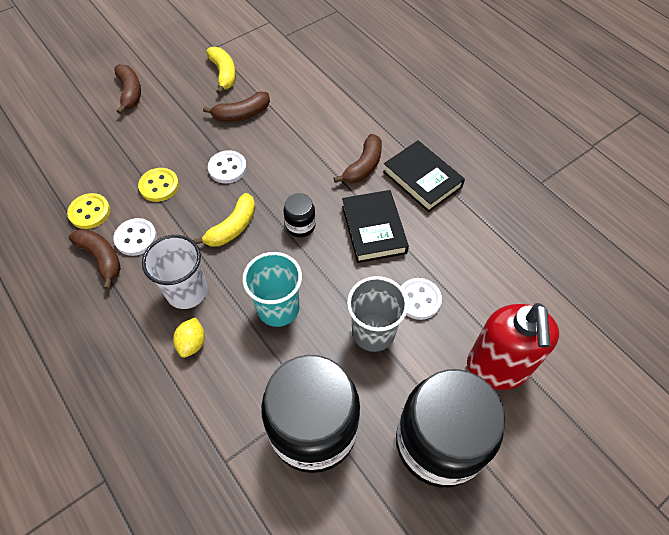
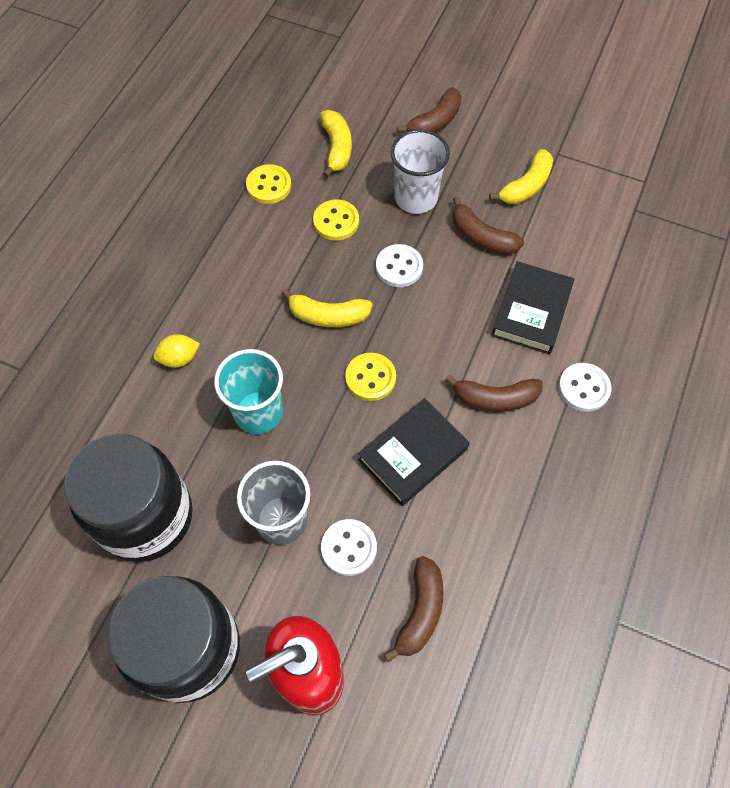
camera: 60 degrees right, 5 degrees up
(97, 156) = (336, 148): none -> yellow banana
(101, 258) = (225, 228): brown banana -> brown banana (420, 611)
(136, 238) = (264, 241): white button -> white button (583, 388)
(187, 291) = (231, 320): white cup -> white cup (416, 198)
(300, 226) = (370, 378): black jar -> yellow button
(422, 179) = (520, 473): black book -> black book (531, 311)

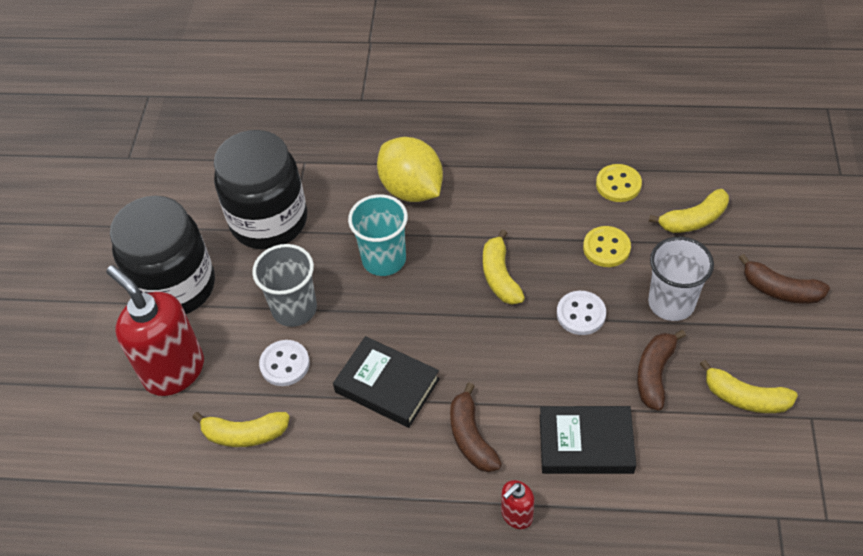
camera: 75 degrees right, 10 degrees down
(179, 358) = (411, 189): yellow lemon -> yellow lemon, size x2.10
(370, 378) = (450, 329): yellow button -> none
(420, 611) = (245, 434): brown banana -> yellow banana
(583, 388) = (516, 515): white button -> red soap dispenser

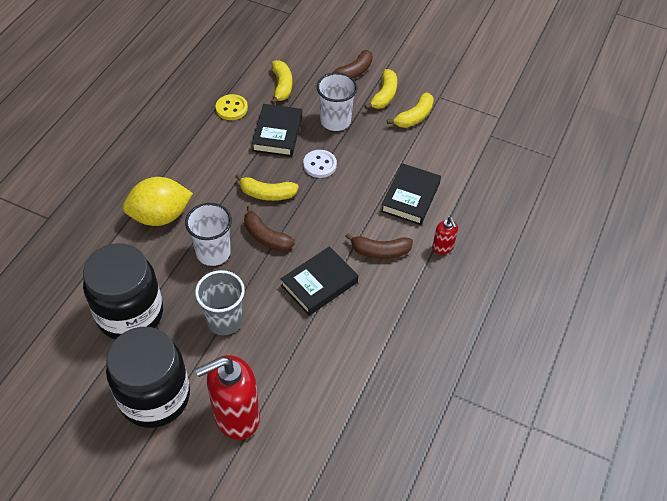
camera: 75 degrees left, 0 degrees up
(245, 434) = (316, 381): yellow banana -> yellow banana (384, 95)
(285, 364) = (270, 340): white button -> none
(384, 259) = (213, 252): turquoise cup -> white cup
(606, 248) = (277, 133): yellow button -> black book
(655, 374) = (379, 148): brown banana -> brown banana (266, 236)

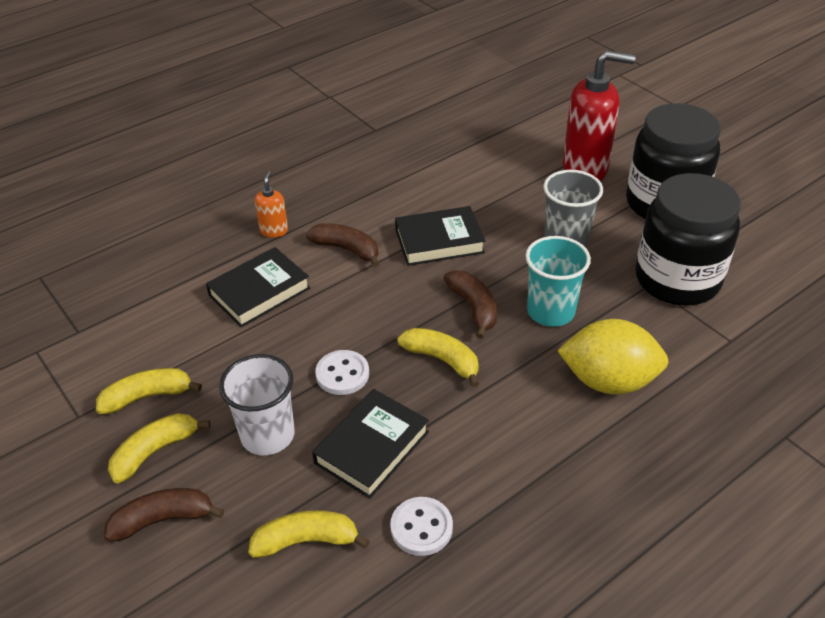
camera: 150 degrees left, 10 degrees down
(213, 252) = (550, 311): white cup -> turquoise cup
(231, 108) = (421, 527): yellow button -> white button
(281, 86) = (306, 541): yellow banana -> yellow banana turned 60 degrees clockwise
(443, 247) = (274, 231): red soap dispenser -> orange soap dispenser

